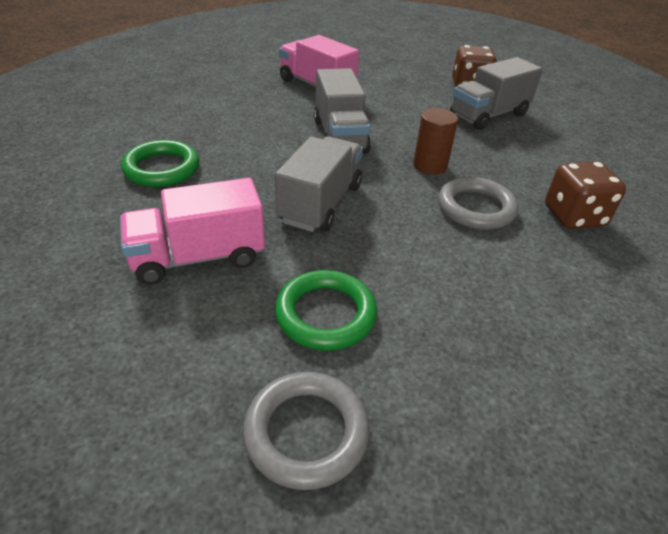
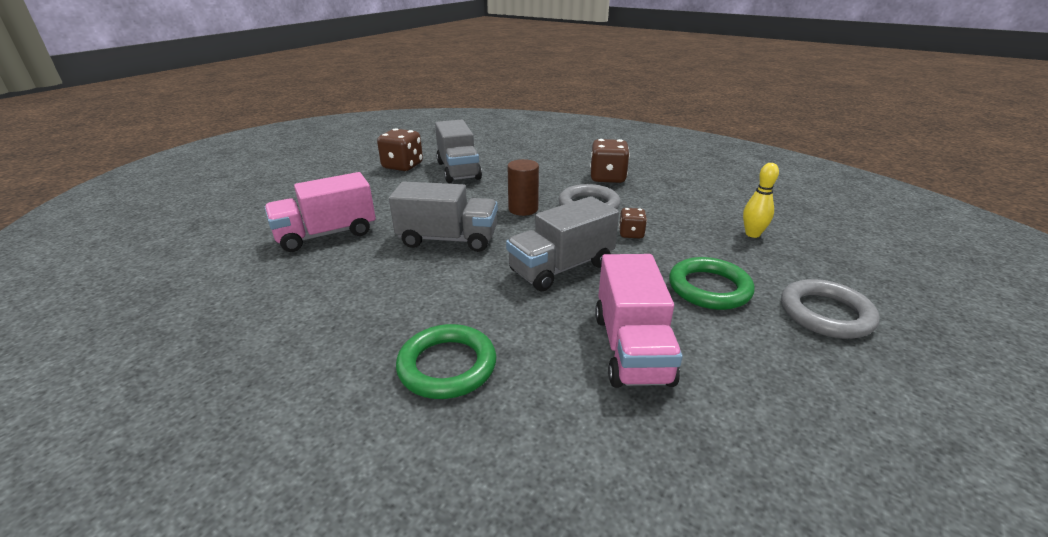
camera: 70 degrees left, 10 degrees down
(320, 203) = (561, 268): grey truck -> grey truck turned 75 degrees counterclockwise
(423, 246) = (631, 234): none -> brown dice
(503, 368) = (752, 234): none -> yellow bowling pin

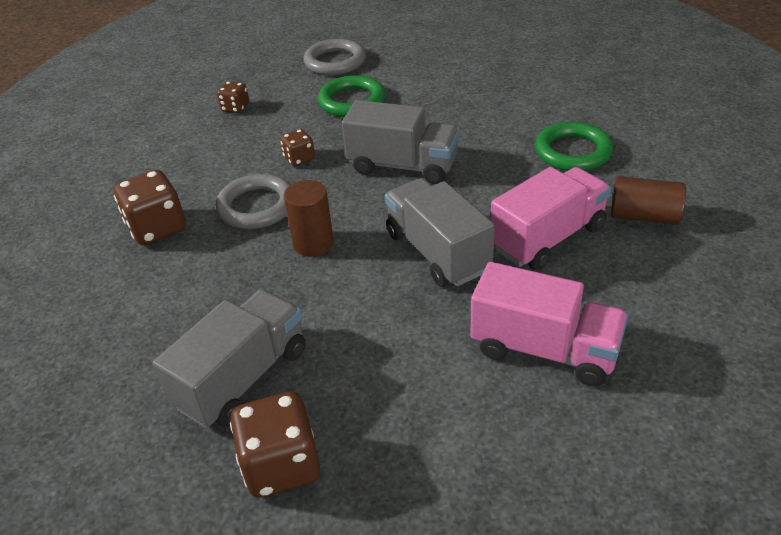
camera: 125 degrees left, 10 degrees up
(317, 341) = (644, 216): none -> brown cylinder
(631, 348) = (460, 104): pink truck -> pink truck (548, 238)
(752, 234) = (235, 108): yellow bowling pin -> brown dice

